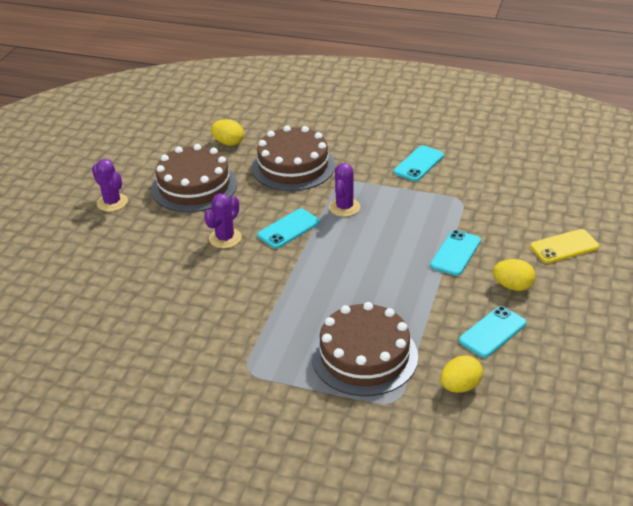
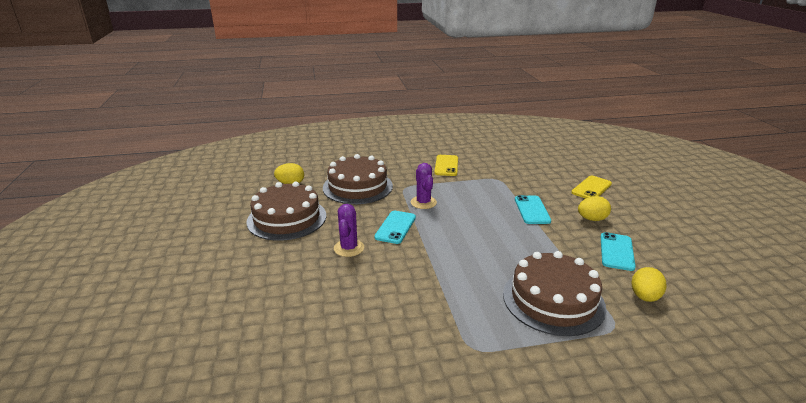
camera: 30 degrees left, 10 degrees down
(112, 202) = (217, 249): purple cactus -> none
(418, 164) = (446, 166): turquoise phone -> yellow phone

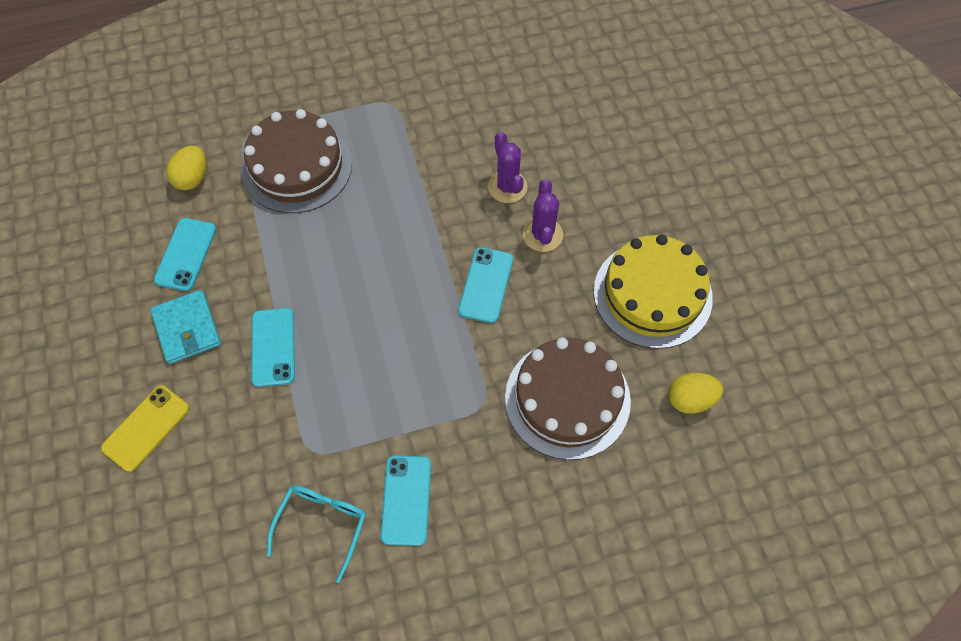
camera: 175 degrees right, 35 degrees up
(287, 218) = (652, 294): brown cake -> yellow cake
(423, 202) = (447, 355): purple cactus -> purple cactus (507, 187)
(446, 166) = (406, 500): yellow phone -> turquoise phone
(486, 162) = (322, 525): none -> turquoise glasses
(592, 219) = (187, 328): yellow egg -> turquoise wallet

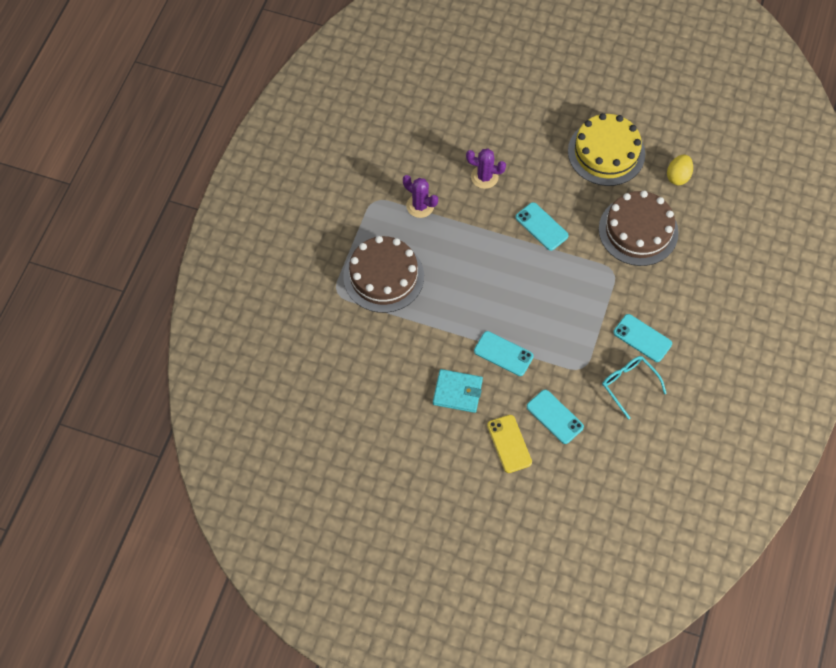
camera: 55 degrees left, 0 degrees up
(186, 254) = (403, 368): turquoise phone -> turquoise phone (554, 417)
(192, 178) = (347, 337): yellow egg -> none
(542, 234) = (530, 180): purple cactus -> purple cactus (420, 206)

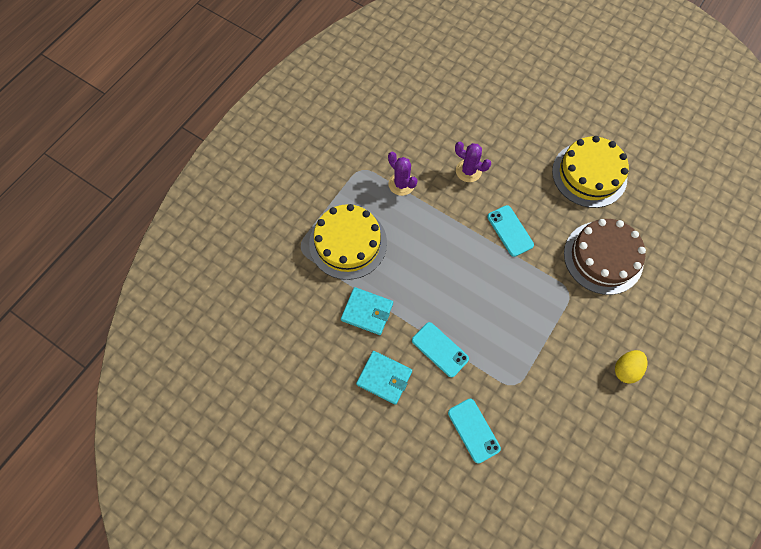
camera: 15 degrees right, 5 degrees up
(383, 276) = (348, 243): brown cake -> yellow cake
(423, 336) = (367, 312): none -> turquoise wallet
(509, 444) = (420, 447): yellow phone -> none
(629, 385) = (557, 416): turquoise glasses -> none
(642, 338) = (582, 369): turquoise phone -> none
(678, 176) = (654, 213): yellow egg -> yellow egg (625, 369)

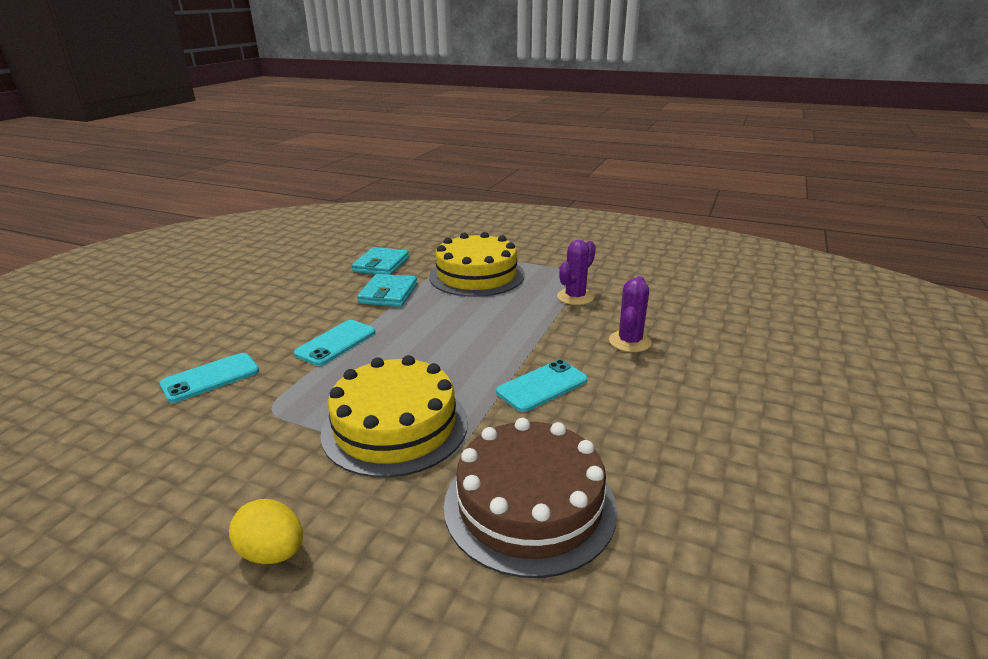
camera: 80 degrees right, 40 degrees down
(384, 378) = (302, 311): turquoise wallet -> turquoise wallet (381, 265)
(589, 174) = (720, 474): yellow cake -> yellow cake (395, 426)

